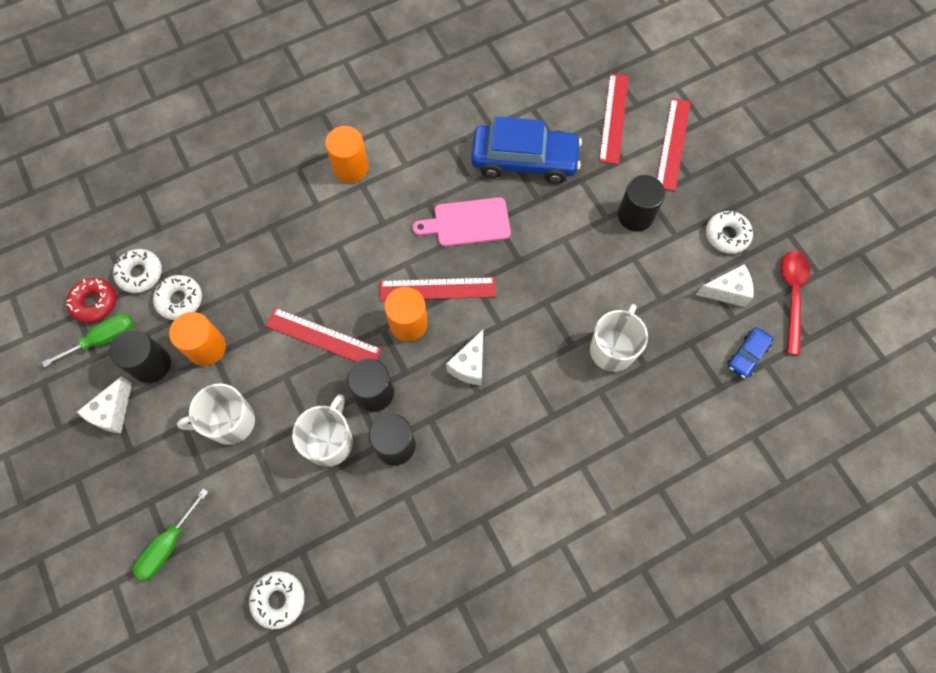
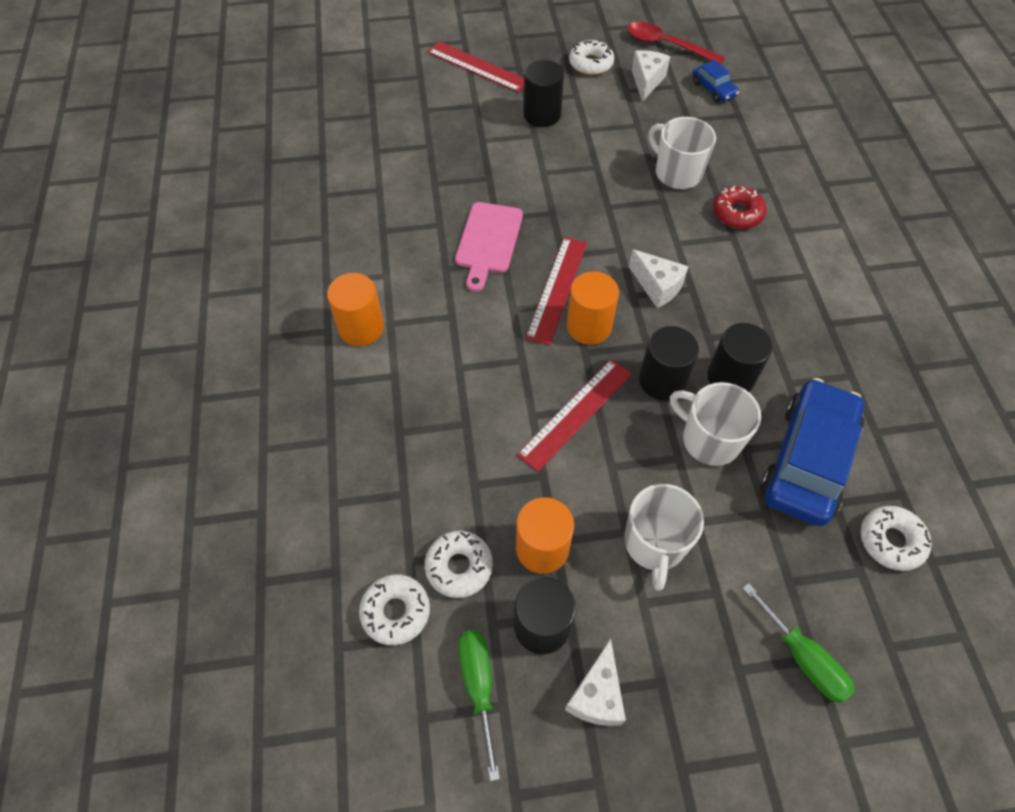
camera: 70 degrees left, 10 degrees down
(95, 303) = (415, 688): red donut -> red donut (737, 213)
(113, 412) = (596, 695): white cheese -> white cheese turned 60 degrees clockwise
(524, 160) = (437, 175): blue car -> blue car (807, 460)
(613, 118) = (425, 96): red ruler -> none

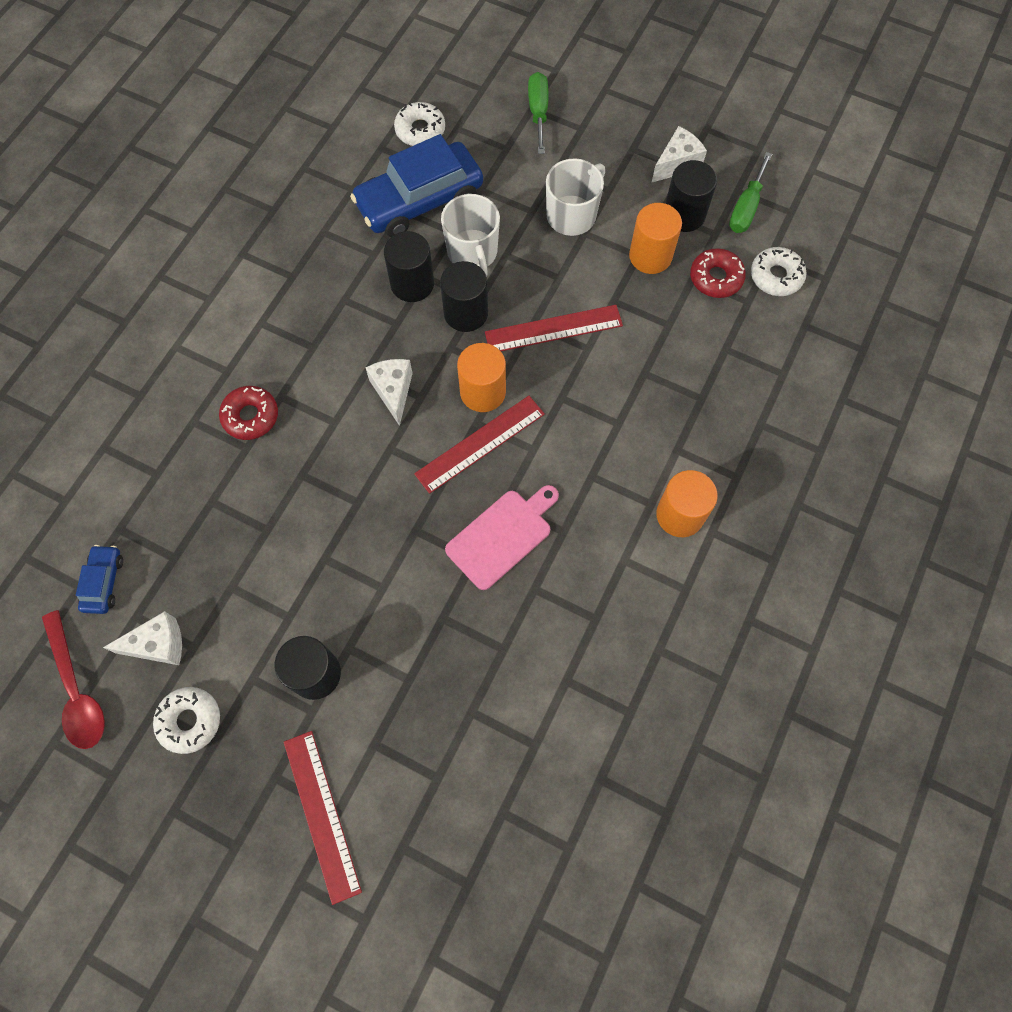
camera: 145 degrees left, 10 degrees up
(459, 567) = (716, 278): white donut -> red donut
(647, 81) = (158, 645): white cheese -> white cheese turned 150 degrees counterclockwise
(677, 173) = (256, 497): white mug -> none

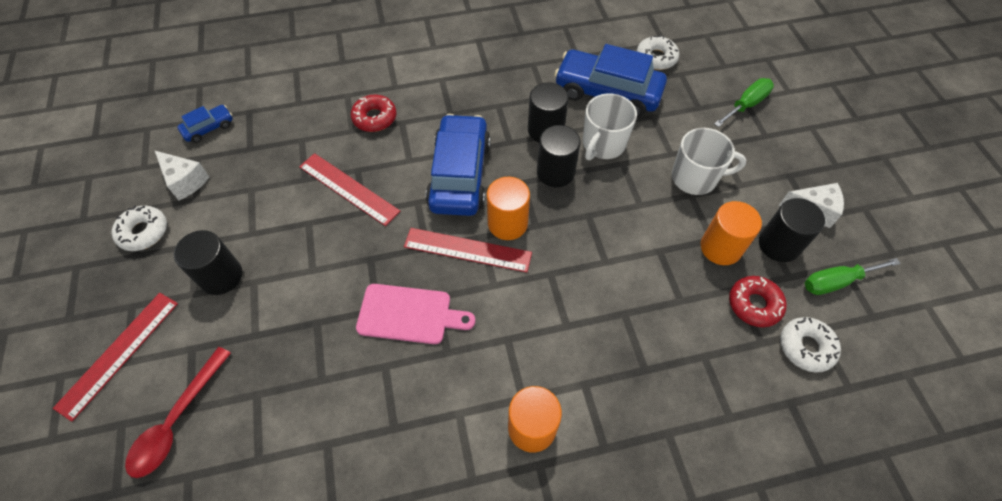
camera: 50 degrees right, 10 degrees down
(77, 689) = (130, 164): red spoon -> red spoon (177, 420)
(393, 391) = (459, 174): white cheese -> blue car
(553, 329) = (597, 230): red ruler -> red ruler (348, 189)

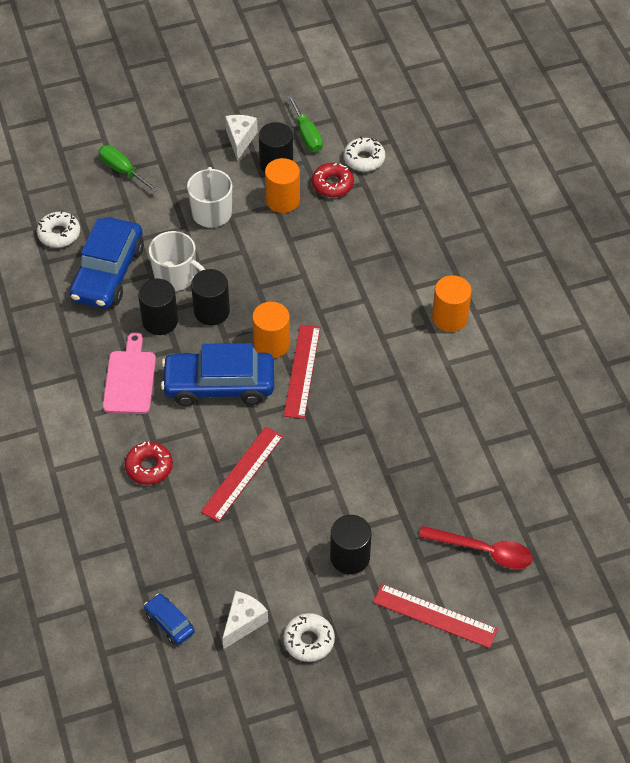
camera: 95 degrees left, 5 degrees down
(409, 314) = (369, 405): pink cutting board -> pink cutting board (130, 379)

